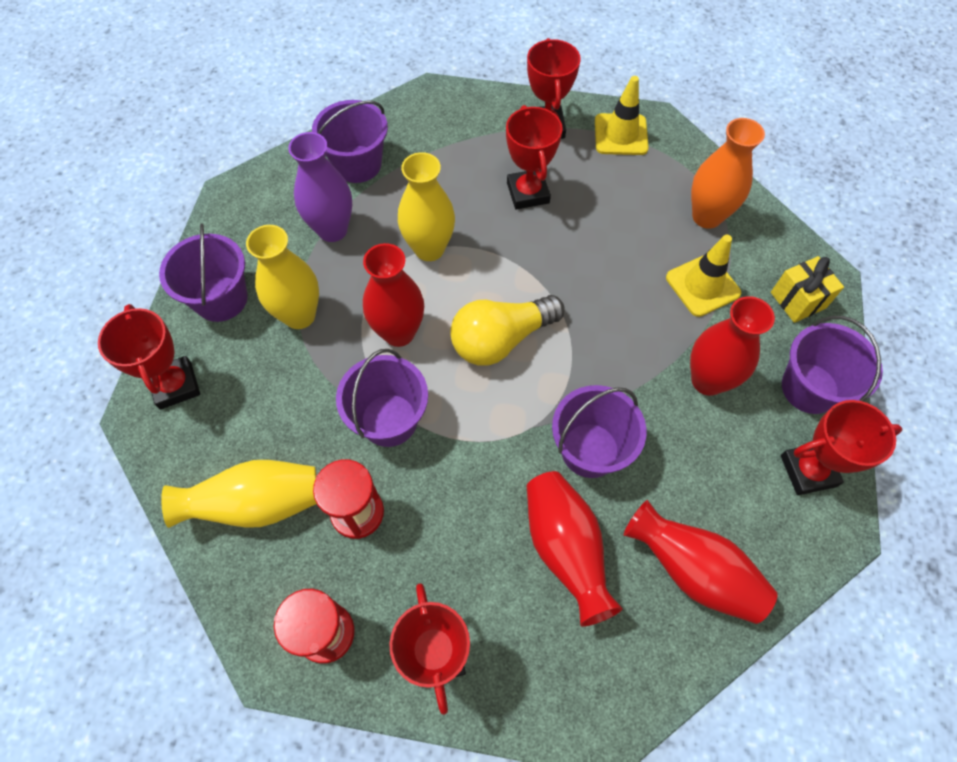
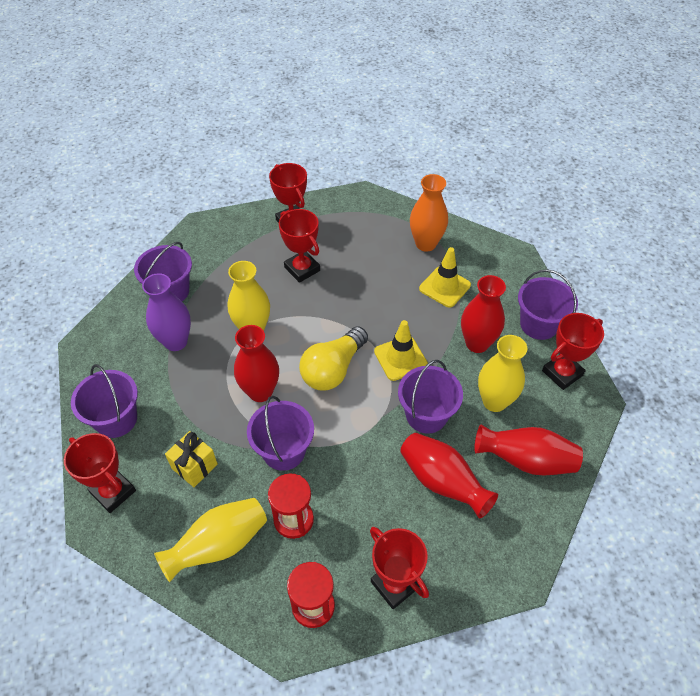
camera: 25 degrees left, 10 degrees down
(299, 315) = (182, 408): yellow vase -> yellow vase (494, 401)
(620, 135) = (345, 211): yellow traffic cone -> yellow traffic cone (400, 358)
(798, 300) = (506, 275): yellow gift -> yellow gift (194, 466)

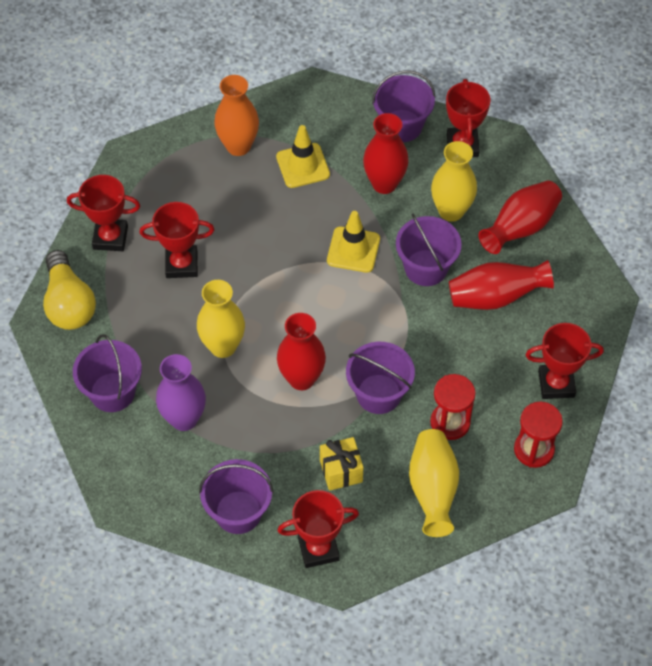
camera: 55 degrees left, 5 degrees up
(333, 369) = (323, 308): yellow light bulb -> yellow light bulb (69, 303)

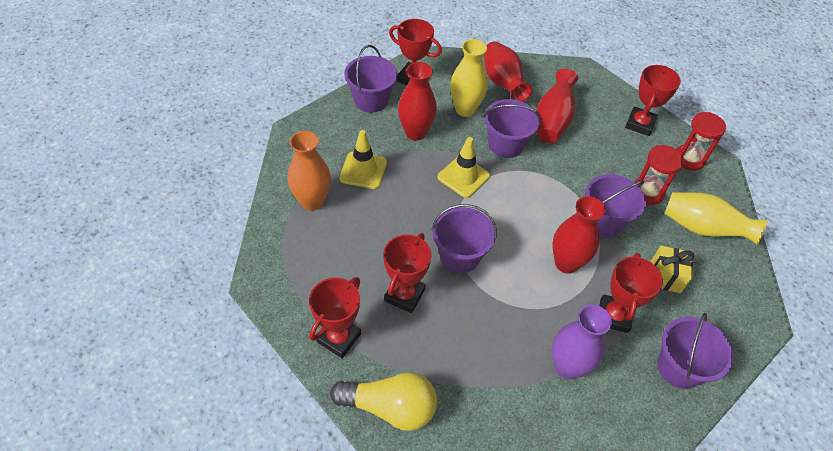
camera: 65 degrees left, 5 degrees down
(112, 392) = (511, 414): purple bucket -> purple bucket (459, 256)
(223, 346) = (507, 303): yellow vase -> none
(318, 548) = (733, 325): red trophy -> red trophy (614, 316)

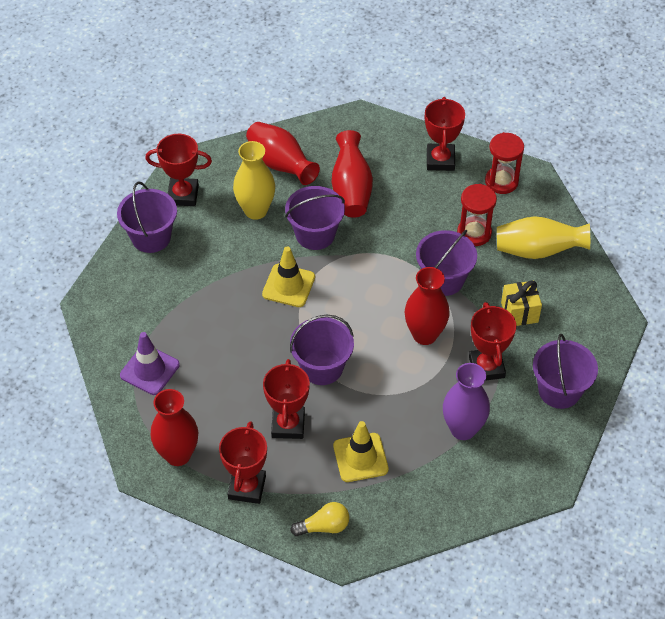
camera: 20 degrees left, 0 degrees up
(312, 201) = (150, 370): orange vase -> purple traffic cone
(363, 170) = (184, 318): yellow traffic cone -> yellow traffic cone (360, 457)
(390, 407) = (324, 526): yellow light bulb -> yellow light bulb, size x0.58
(415, 132) = (217, 256): red vase -> red vase (178, 454)

